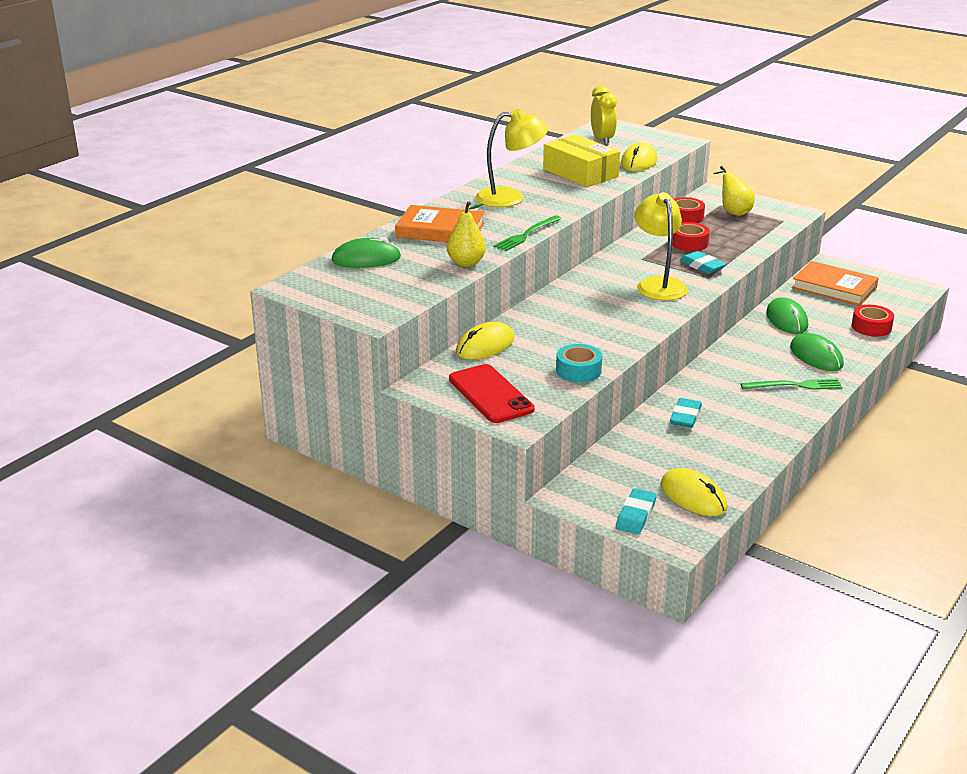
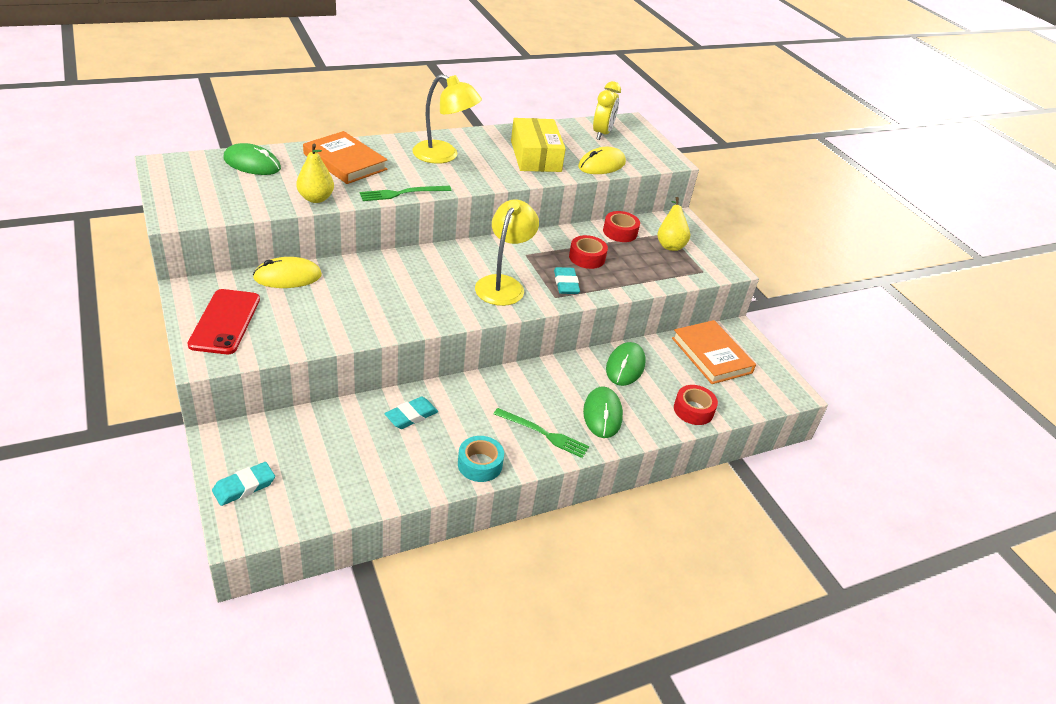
camera: 25 degrees right, 10 degrees up
(578, 370) = (320, 333): turquoise tape -> turquoise tape (480, 464)
(693, 496) = (312, 494): yellow mouse -> none

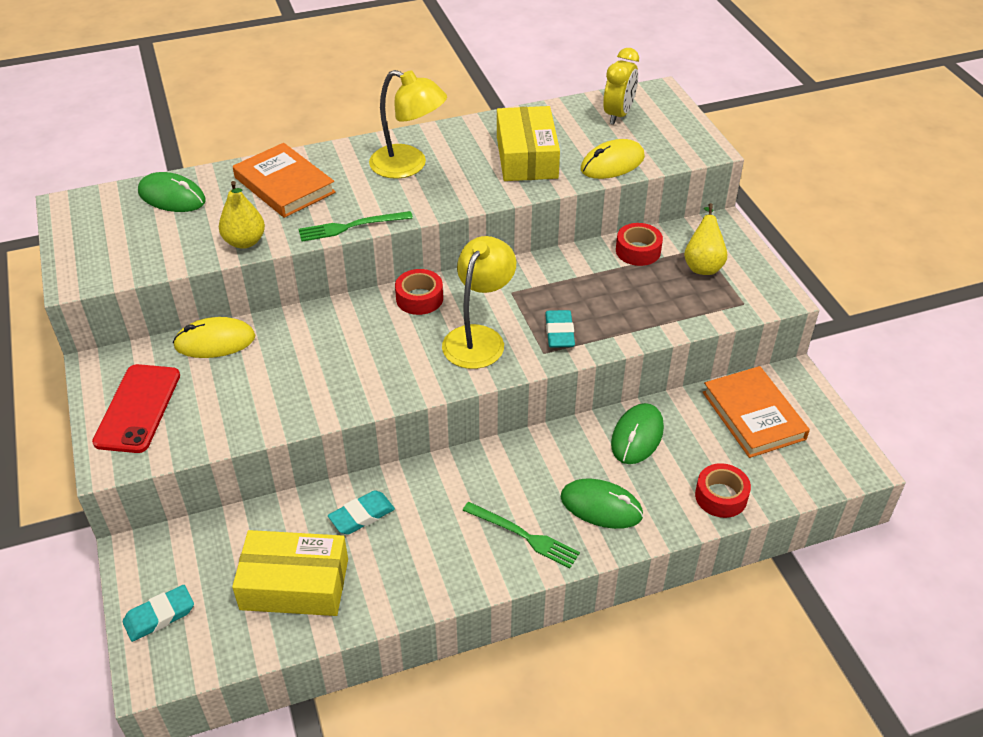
camera: 10 degrees right, 5 degrees up
(359, 465) = (294, 584): none -> yellow box
(480, 464) = (441, 580): turquoise tape -> none
(587, 257) = (590, 292): red tape -> red tape (419, 298)
(602, 414) = (601, 506): green mouse -> green mouse turned 75 degrees counterclockwise

